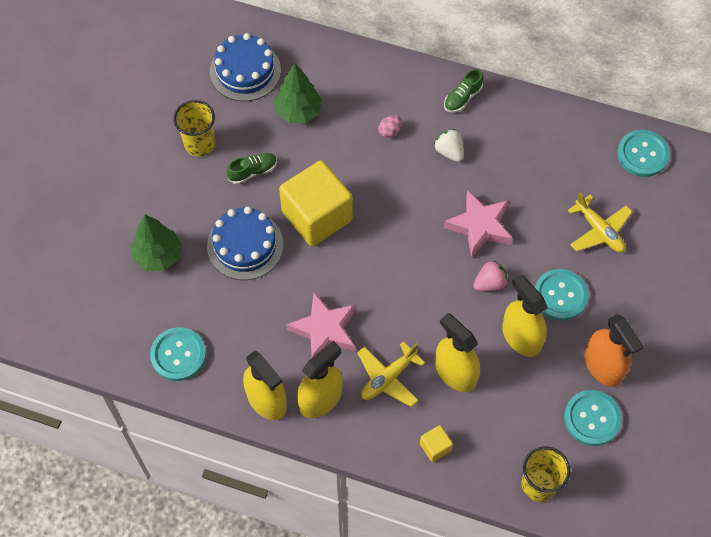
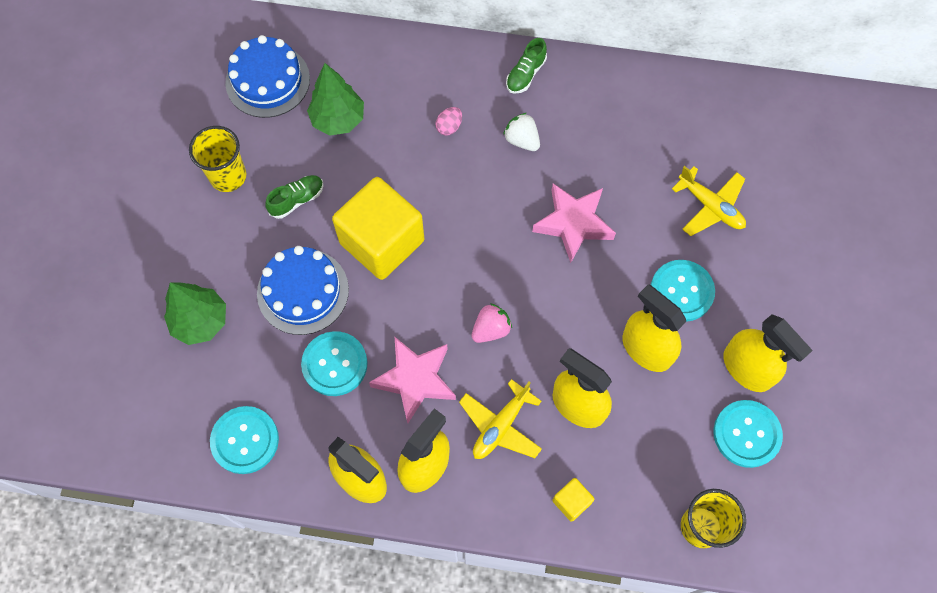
camera: 10 degrees left, 5 degrees up
(489, 283) = (598, 290): pink strawberry -> pink strawberry (491, 329)
(603, 366) = (747, 368): orange spray bottle -> yellow spray bottle
(642, 154) = (742, 109): turquoise button -> turquoise button (334, 364)

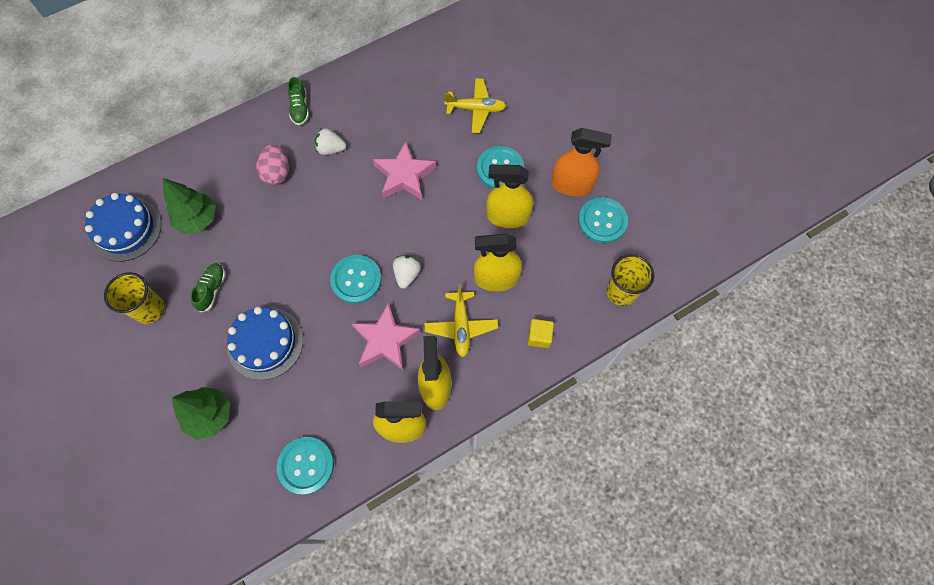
camera: 40 degrees left, 0 degrees up
(334, 364) = (325, 371): turquoise button -> turquoise button (356, 280)
(382, 242) = (292, 274): yellow cube -> none
(449, 127) = (277, 173): pink egg -> pink egg, size x1.66
(491, 329) = (407, 274): pink strawberry -> white strawberry
(747, 368) = (572, 184): yellow spray bottle -> orange spray bottle

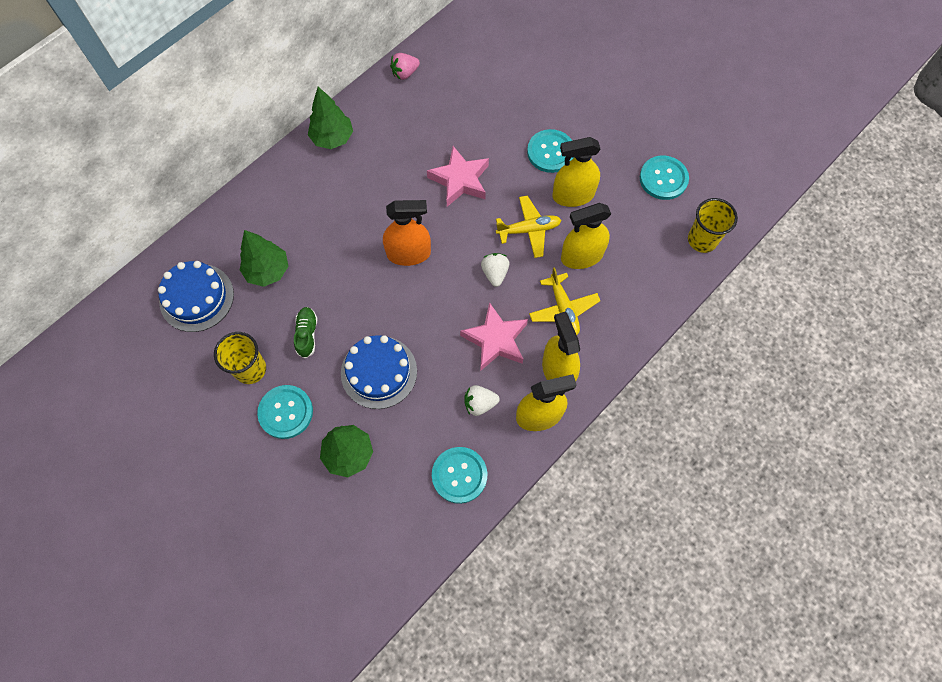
camera: 15 degrees left, 0 degrees up
(277, 173) = (332, 207): pink egg -> none
(300, 108) = (332, 138): green shoe -> green tree
(331, 149) = (378, 171): white strawberry -> white strawberry (479, 404)
(356, 280) = (447, 290): turquoise button -> turquoise button (286, 412)
(387, 61) = (405, 73): none -> pink strawberry
(476, 109) = (508, 100): yellow plane -> yellow plane (529, 230)
(539, 336) = (640, 300): yellow cube -> none
(572, 184) = (624, 151): orange spray bottle -> orange spray bottle (408, 253)

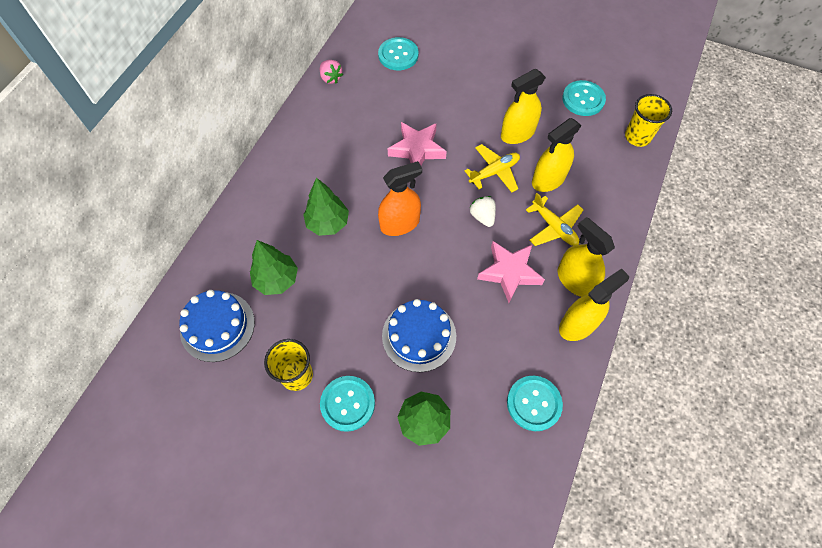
camera: 20 degrees left, 5 degrees down
(307, 334) = (338, 325): green shoe -> none
(332, 138) = (289, 148): green tree -> green tree (328, 223)
(405, 73) = (331, 78): pink strawberry -> pink strawberry turned 75 degrees counterclockwise
(479, 404) = (521, 332): white strawberry -> none
(550, 152) = (482, 105): turquoise button -> turquoise button (398, 55)

